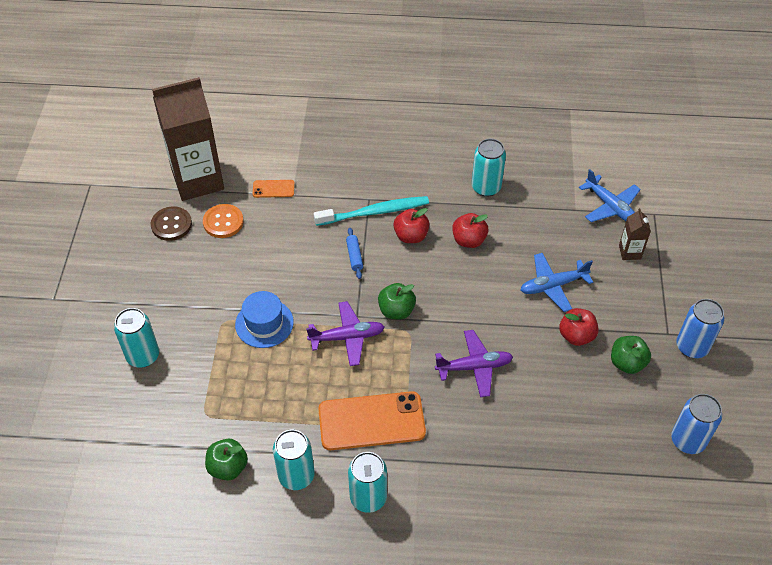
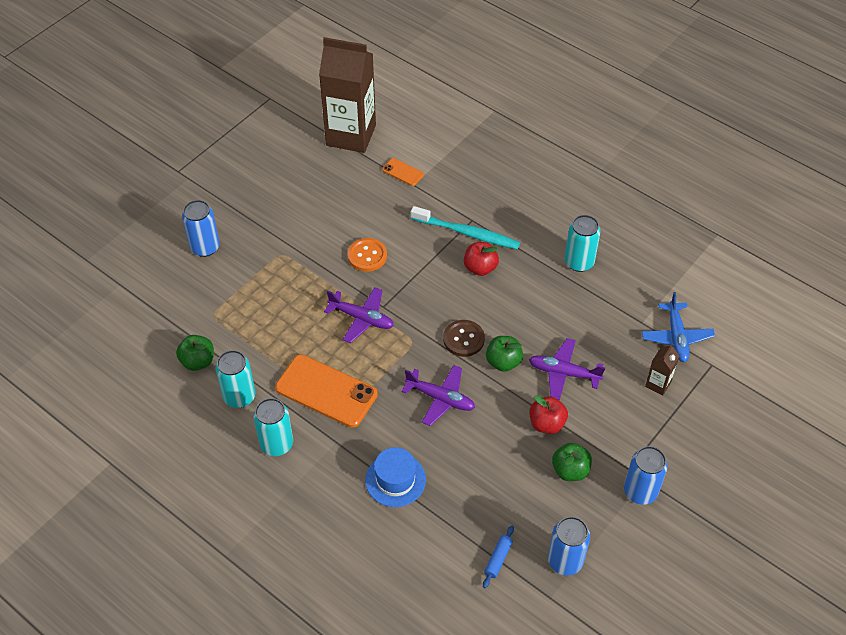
camera: 35 degrees right, 0 degrees up
(143, 356) = (205, 247): turquoise can -> blue can
(171, 225) = (303, 160): brown button -> brown button (463, 339)
(223, 222) = (343, 178): orange button -> orange button (367, 256)
(264, 323) = (309, 272): blue hat -> blue hat (395, 480)
(354, 256) = (421, 259): blue rolling pin -> blue rolling pin (498, 559)
(396, 310) = (417, 320): green apple -> green apple (503, 362)
(469, 240) = (525, 297): red apple -> none
(553, 286) = (563, 373): blue plane -> purple plane

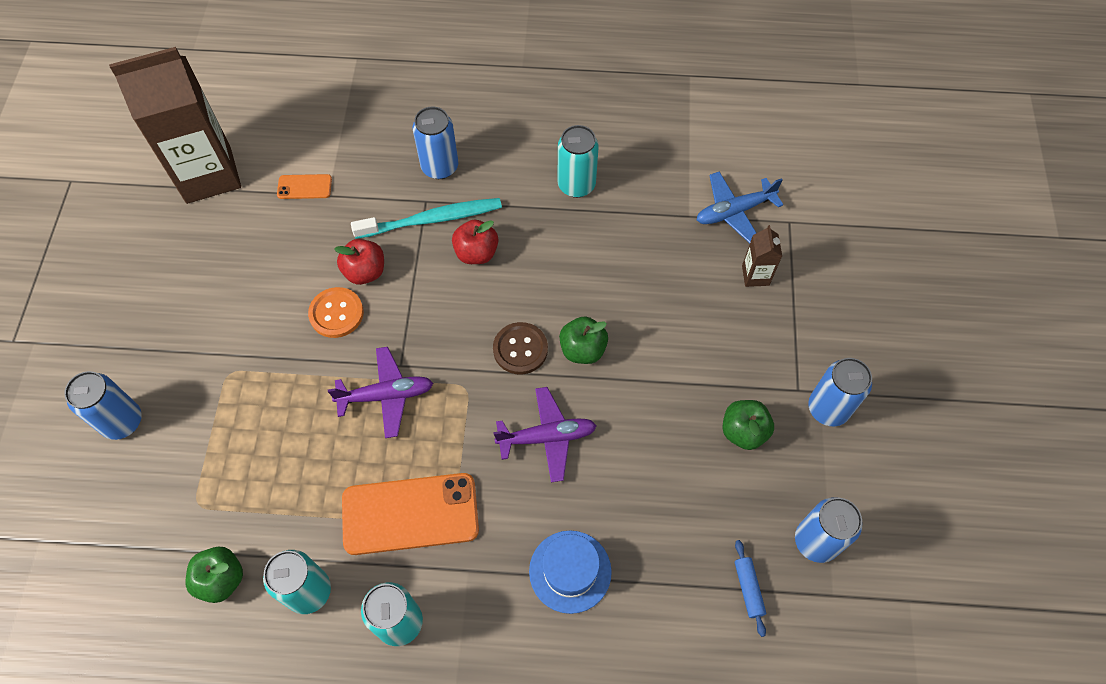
camera: 35 degrees left, 10 degrees up
(497, 204) = (440, 167): none -> blue can
(546, 424) = (680, 393): red apple -> red apple (365, 272)
(563, 373) = (654, 323): purple plane -> none
(676, 337) = (734, 212): blue plane -> blue plane turned 105 degrees clockwise

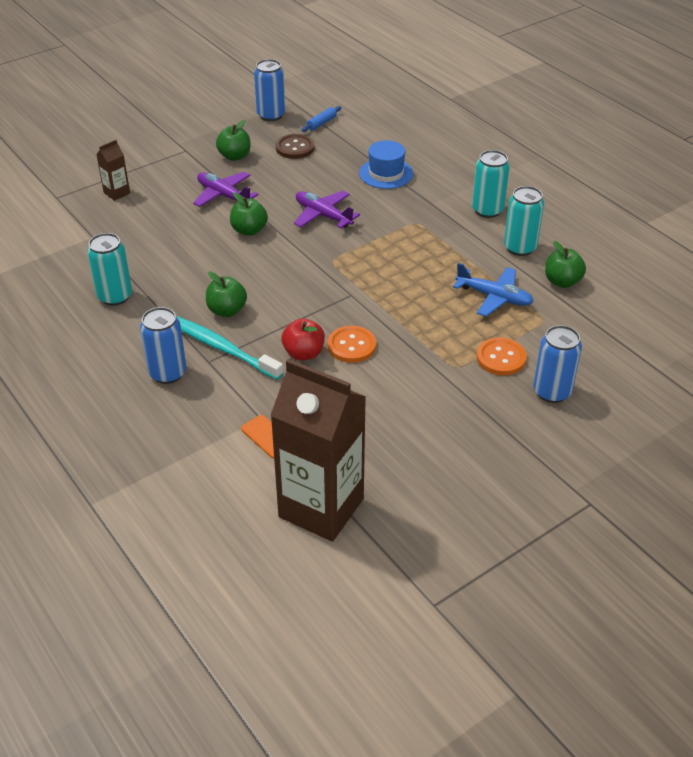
camera: 130 degrees left, 20 degrees down
(198, 418) = (501, 358): none -> orange button
(386, 395) = (378, 288): purple plane -> purple plane (223, 196)
(410, 514) = (432, 238): orange phone -> none
(476, 253) = (227, 310): red apple -> green apple
(520, 349) = (278, 253): brown button -> brown button (295, 148)
(734, 212) = (69, 220): blue plane -> blue plane (494, 297)
(828, 408) = (186, 137): blue can -> none

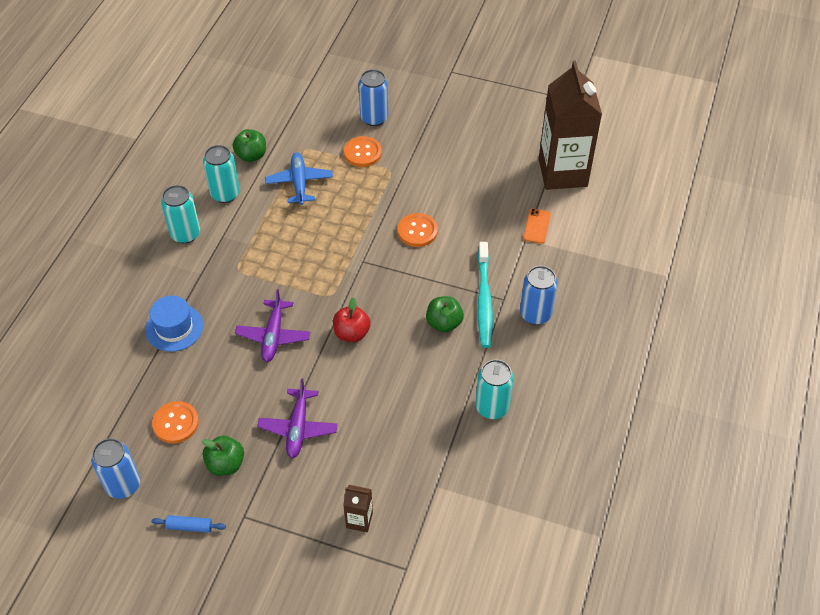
camera: 125 degrees left, 10 degrees up
(249, 230) = (334, 374): green apple -> none
(295, 148) = (176, 423): brown button -> orange button
(303, 353) = (448, 252): red apple -> red apple (351, 333)
(321, 123) = (112, 429): blue rolling pin -> blue rolling pin (189, 526)

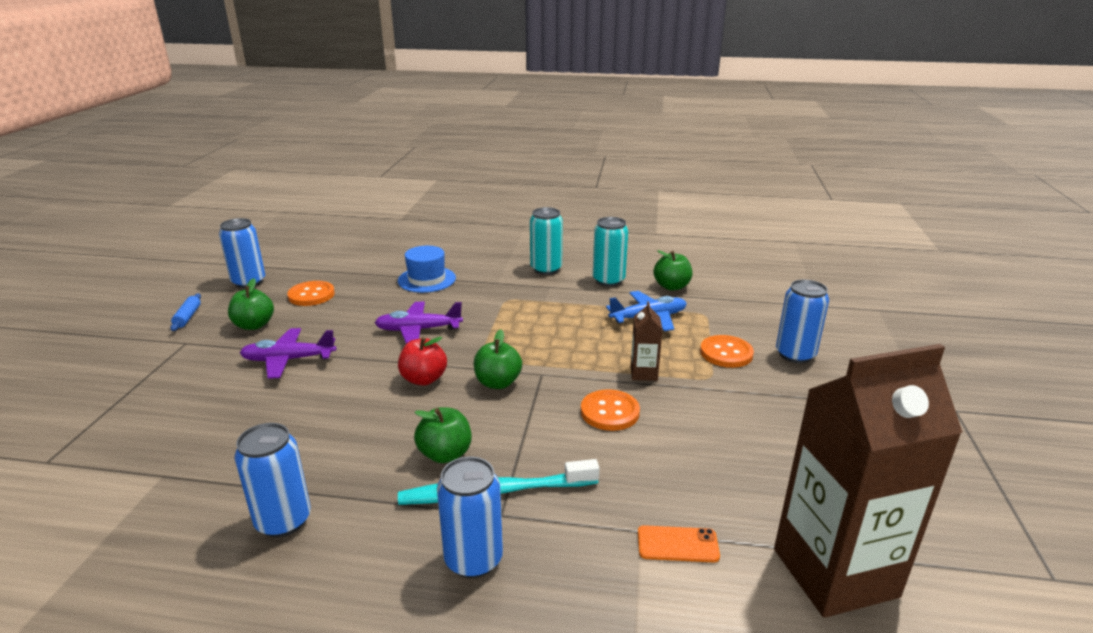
camera: 80 degrees right, 25 degrees down
(359, 520) = (141, 416): brown carton -> brown carton (643, 373)
(368, 288) = (498, 383): none -> green apple
(492, 407) = (283, 521): turquoise can -> blue can

